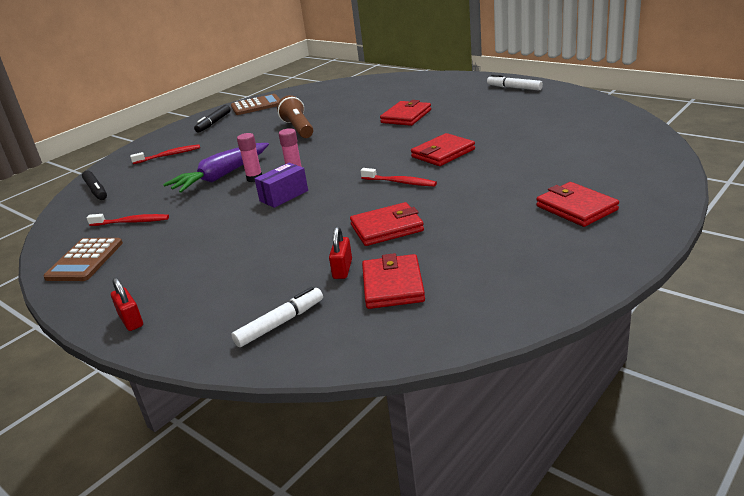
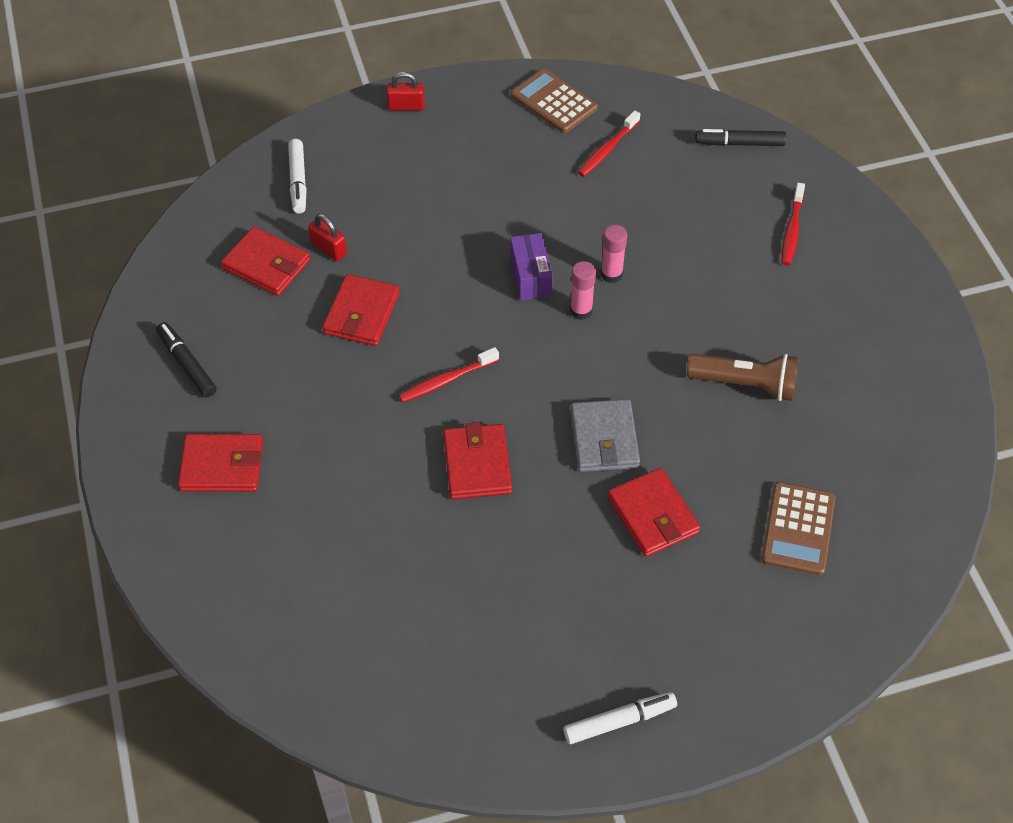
camera: 120 degrees right, 25 degrees up
(213, 123) = (886, 313): black marker -> black marker (187, 364)
(221, 176) = (654, 251): purple carrot -> none
(256, 105) = (921, 389): brown calculator -> brown calculator (798, 529)
(378, 138) = (604, 439): none -> grey wallet

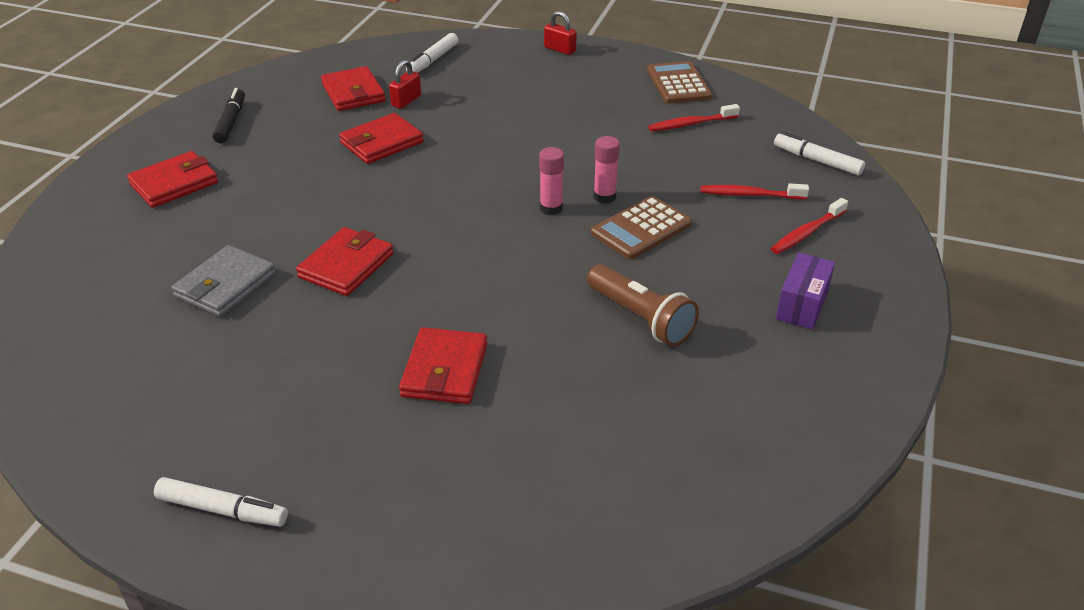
camera: 35 degrees right, 15 degrees down
(222, 466) = (174, 183): red wallet -> red wallet turned 75 degrees counterclockwise
(329, 249) = (406, 101): red padlock -> red padlock turned 45 degrees clockwise
(447, 380) = (392, 205): red toothbrush -> red toothbrush (750, 195)
(530, 277) = (535, 172): purple box -> purple box (802, 305)
(604, 439) = (468, 297): grey wallet -> grey wallet (226, 285)
(739, 143) = (817, 160): black marker -> white marker
(798, 529) = (569, 452): brown calculator -> brown calculator (641, 229)

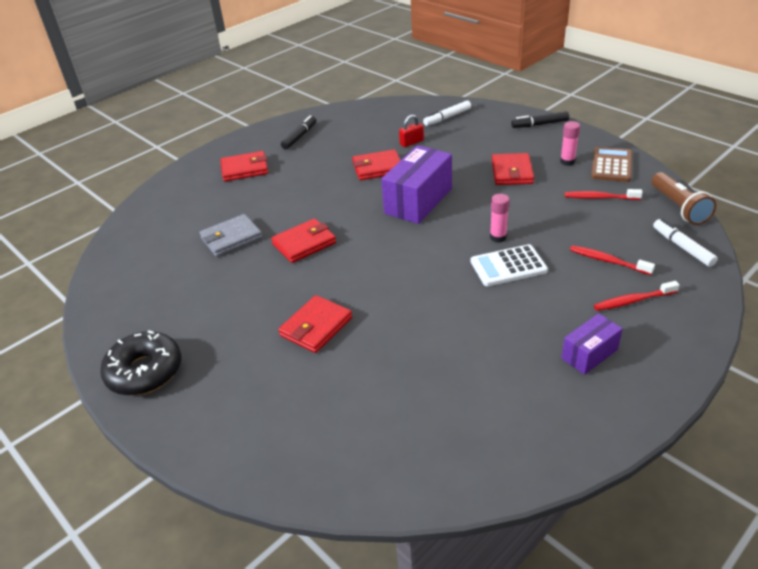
camera: 30 degrees right, 0 degrees up
(222, 510) = (144, 371): white marker -> black donut
(353, 93) = (382, 131): red wallet -> red wallet (512, 172)
(470, 174) = (418, 201): none -> purple box
(551, 208) = (455, 237): pink glue stick -> pink glue stick (567, 162)
(560, 49) = (539, 124): red padlock -> black marker
(641, 229) = (508, 266): brown calculator -> white calculator
(641, 318) = (463, 329): brown flashlight -> brown flashlight (678, 208)

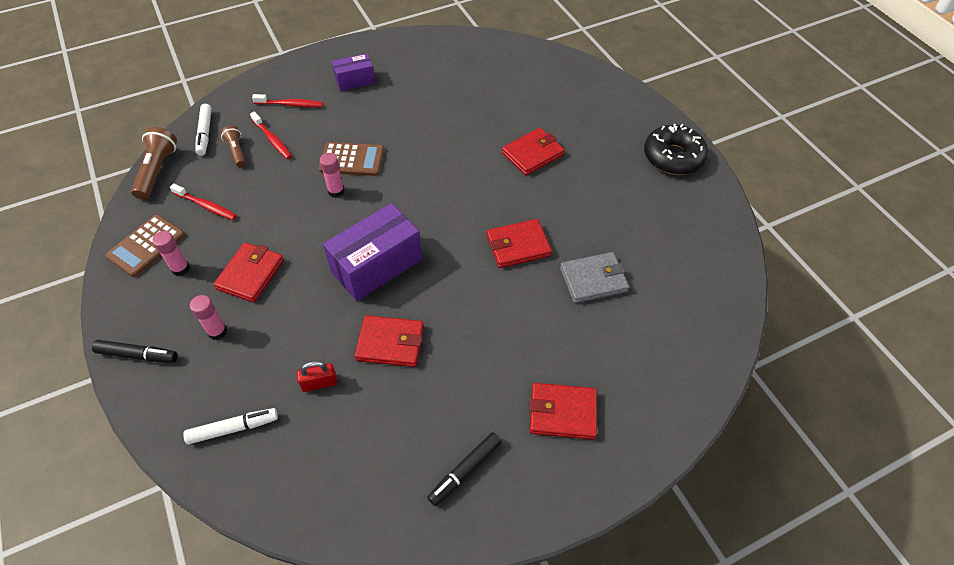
camera: 165 degrees left, 15 degrees up
(501, 144) = (217, 332): none -> pink glue stick
(508, 266) = (352, 160): white calculator -> brown calculator
(629, 241) = (237, 151): none -> brown flashlight

